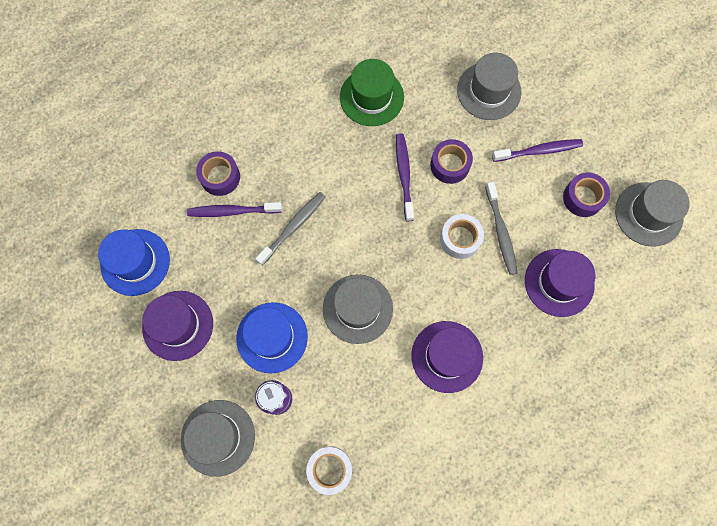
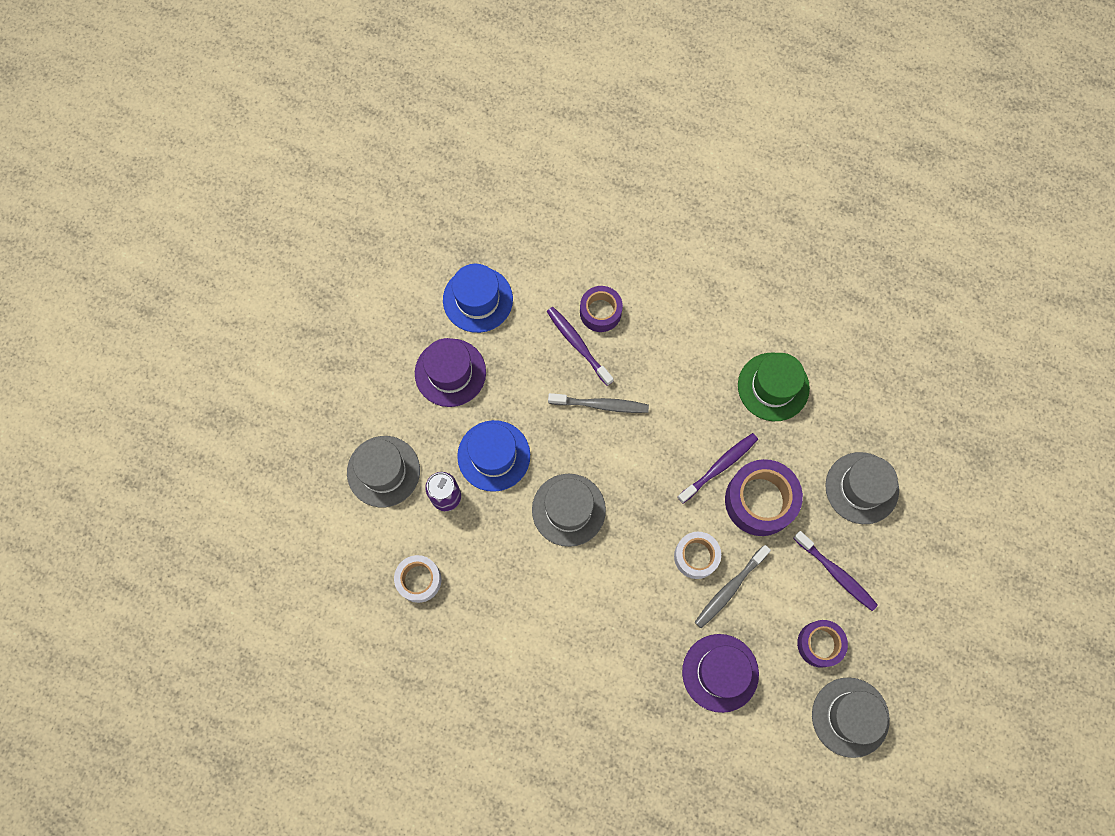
camera: 55 degrees right, 0 degrees up
(447, 356) = (581, 615): purple hat -> none
(449, 165) = (760, 501): purple tape -> purple tape, size x1.62

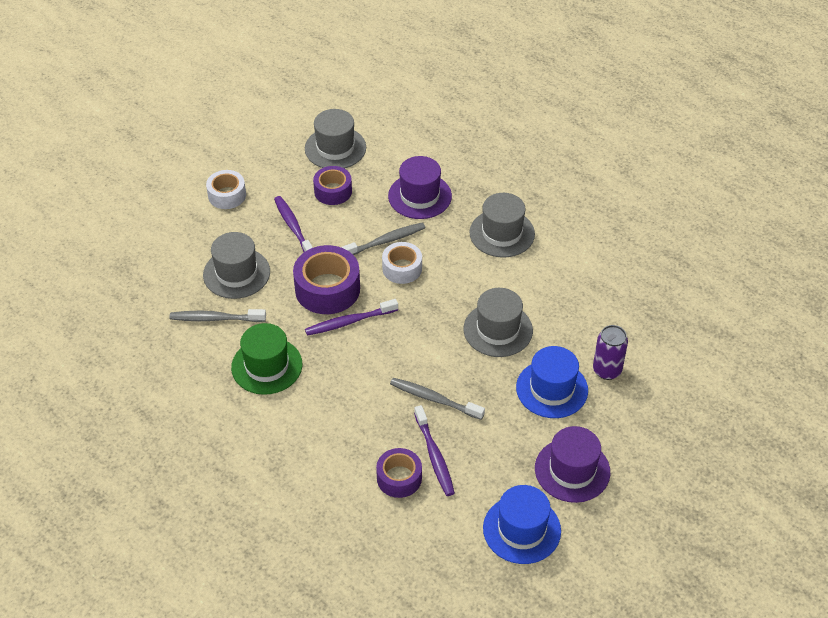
camera: 160 degrees left, 25 degrees down
(383, 471) = (661, 407): grey hat -> grey hat (502, 233)
(419, 580) = (649, 319): white tape -> white tape (227, 195)
(851, 424) = (215, 318): none -> grey toothbrush

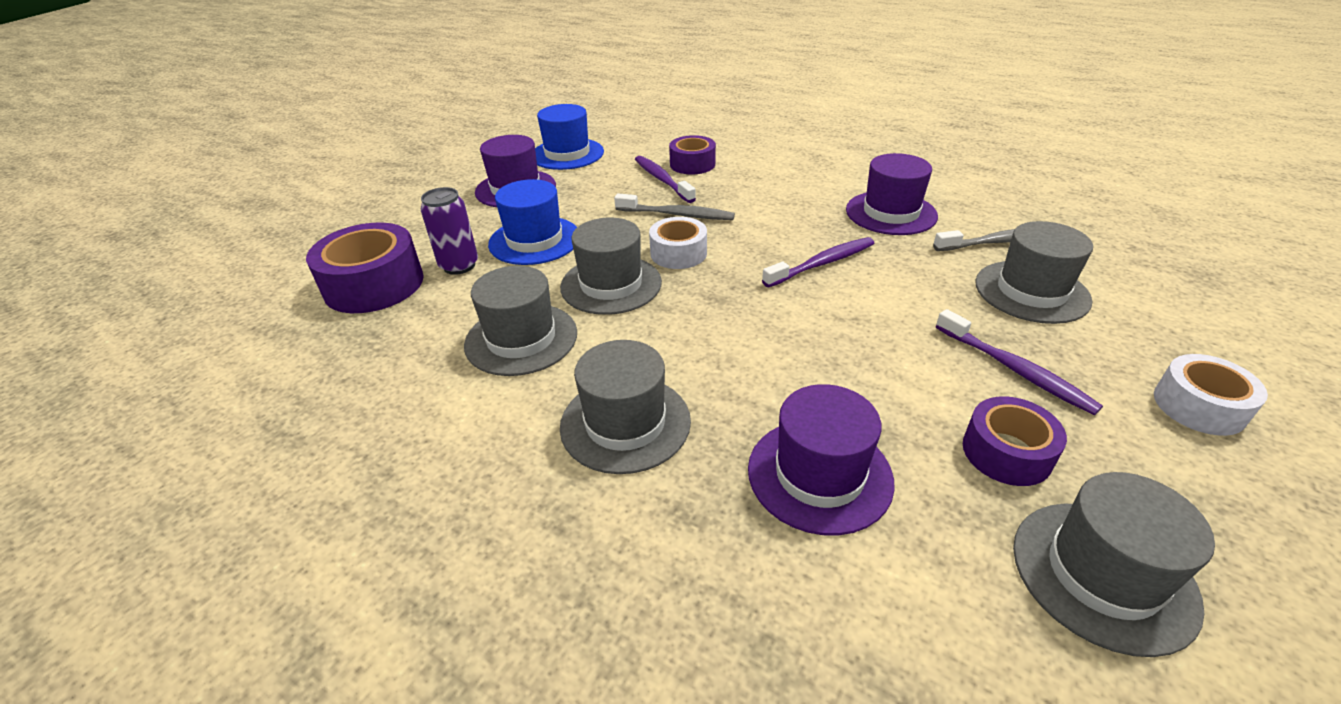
camera: 170 degrees right, 10 degrees down
(267, 366) = (891, 213): green hat -> purple hat
(327, 289) = (881, 293): purple tape -> purple tape (374, 284)
(385, 241) = (837, 373): grey toothbrush -> none
(402, 268) = (784, 336): white tape -> white tape (678, 253)
(557, 295) = (521, 339): none -> grey hat

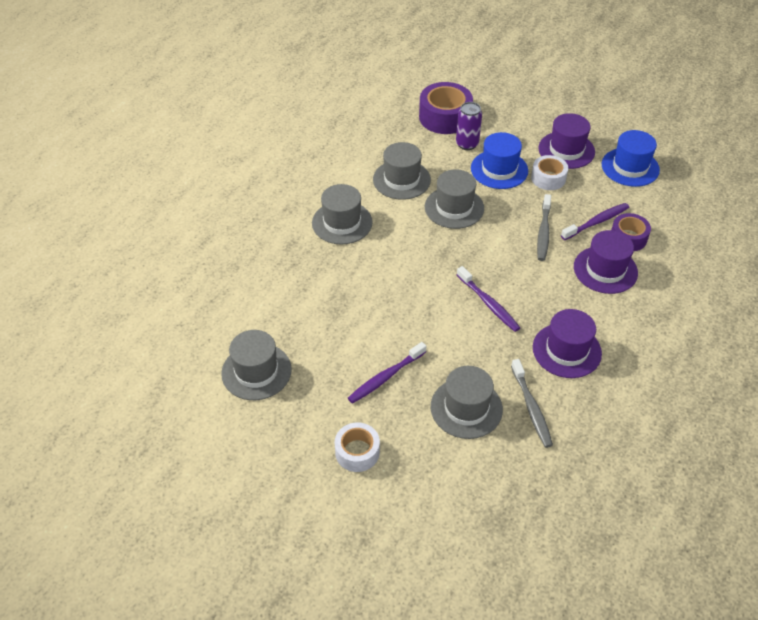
camera: 85 degrees right, 10 degrees up
(678, 253) = (492, 235): white tape -> white tape (548, 178)
(819, 474) = (311, 287): purple hat -> purple hat (605, 270)
(1006, 452) = (323, 357): purple tape -> none

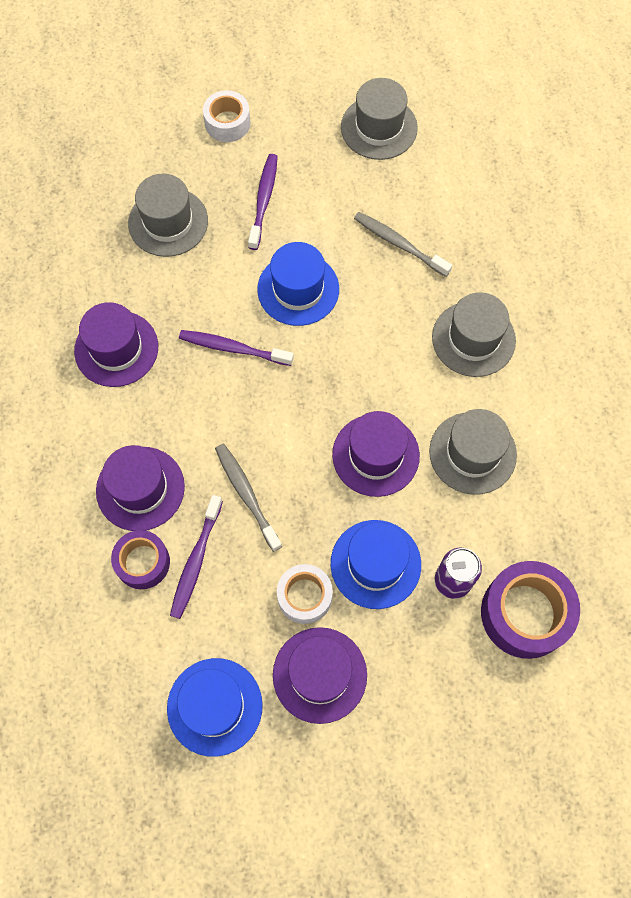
camera: 140 degrees right, 20 degrees up
(416, 309) = (298, 289): none -> blue hat
(454, 207) = (375, 455): grey hat -> purple hat
(531, 408) = (109, 263): grey toothbrush -> grey toothbrush (399, 244)

